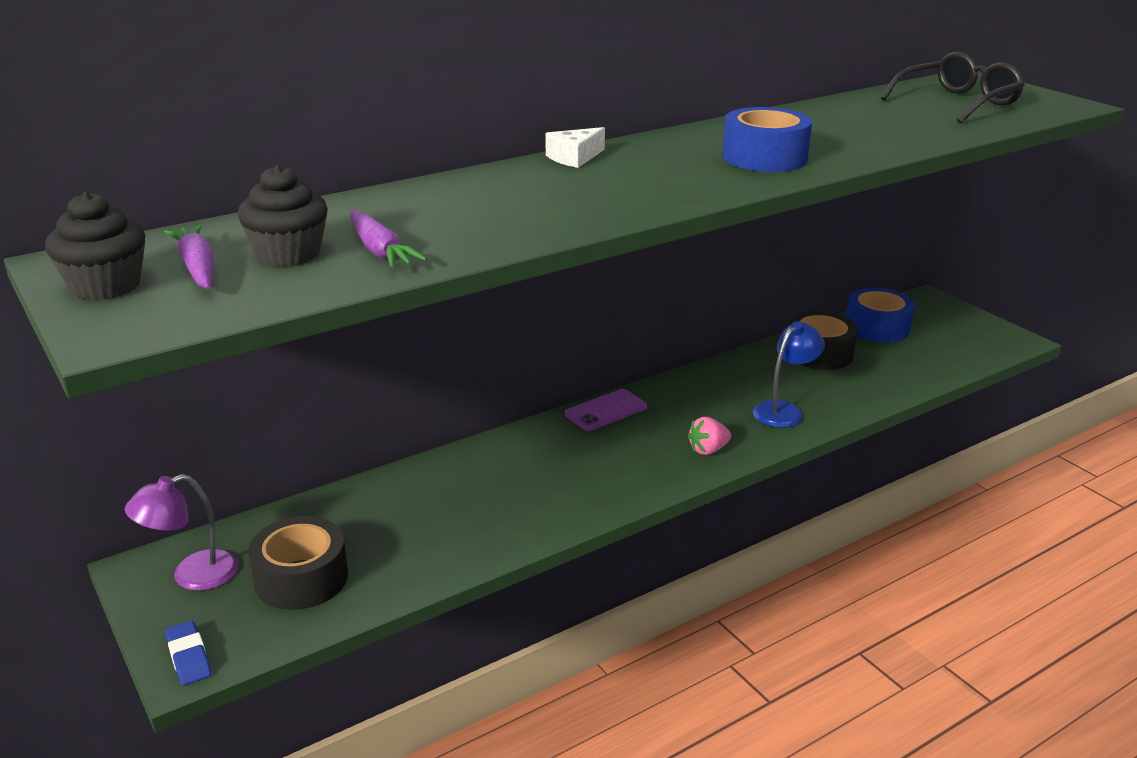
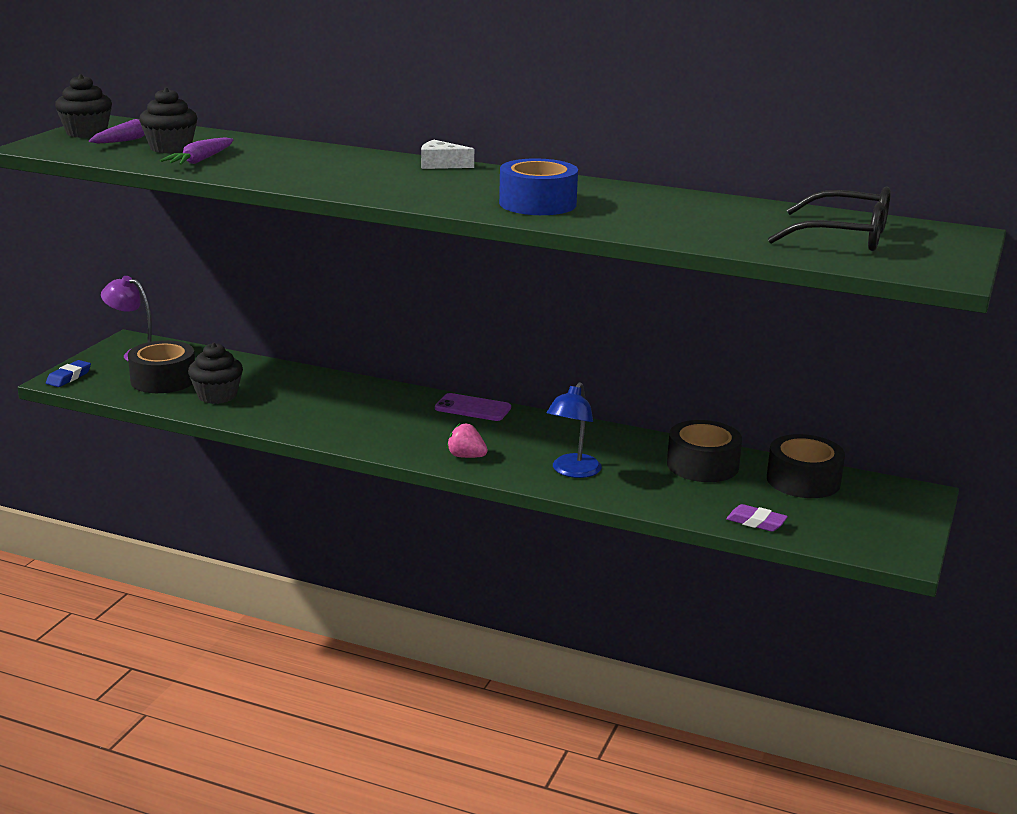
camera: 55 degrees right, 5 degrees down
(398, 551) = (217, 396): none -> black cupcake
(784, 410) = (572, 471): blue lamp -> blue lamp turned 105 degrees clockwise
(877, 327) = (803, 480): blue tape -> black tape
(933, 370) = (756, 522): none -> purple eraser

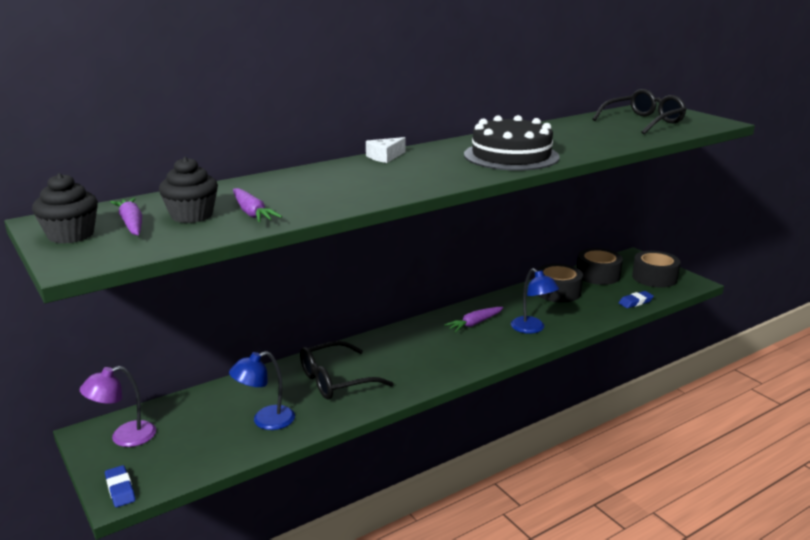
camera: 55 degrees left, 0 degrees up
(163, 380) = (198, 438): black tape -> black tape (654, 277)
(217, 396) = (265, 421): black cupcake -> blue lamp
(321, 403) = (336, 380): none -> black glasses
(466, 456) = (479, 354): pink strawberry -> none
(473, 408) = (410, 330): purple phone -> none
(537, 203) = (511, 156): blue tape -> black cake
(537, 437) = (474, 323): none -> purple carrot
(756, 522) = (635, 302): purple eraser -> blue eraser

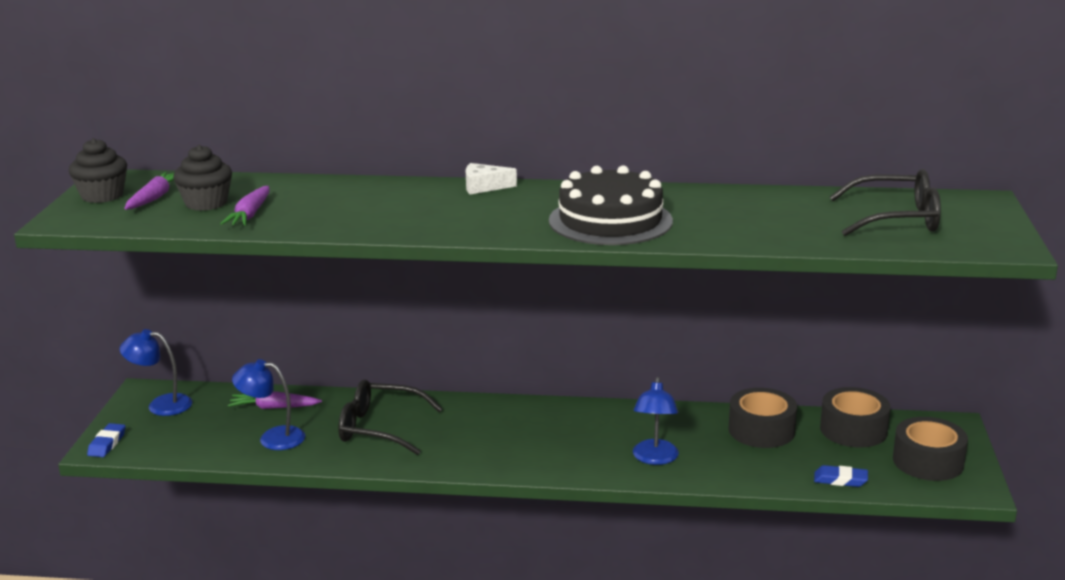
camera: 40 degrees right, 0 degrees up
(124, 437) = (161, 405): purple lamp -> blue lamp
(474, 323) = (601, 428): purple carrot -> purple carrot (274, 407)

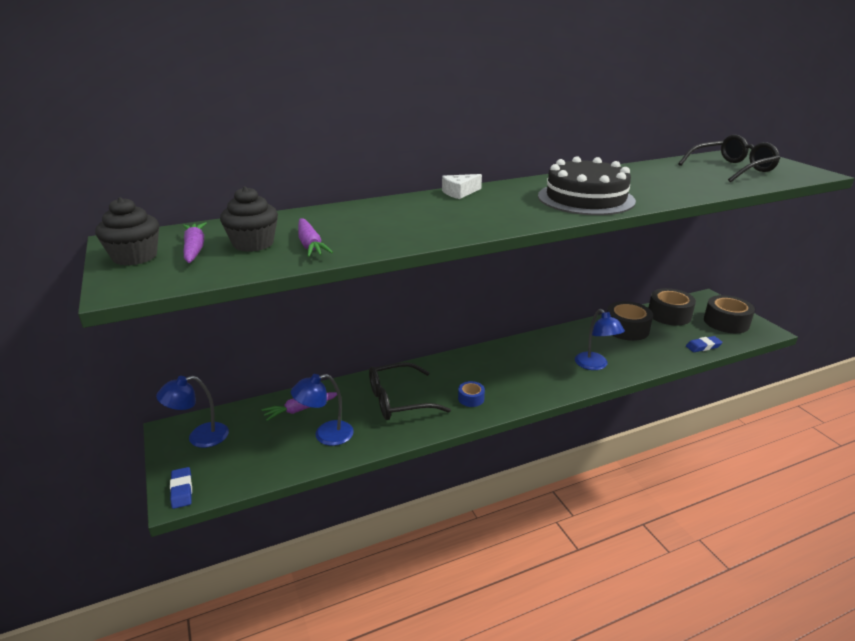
camera: 30 degrees left, 5 degrees up
(458, 449) = (471, 398): none -> blue tape

